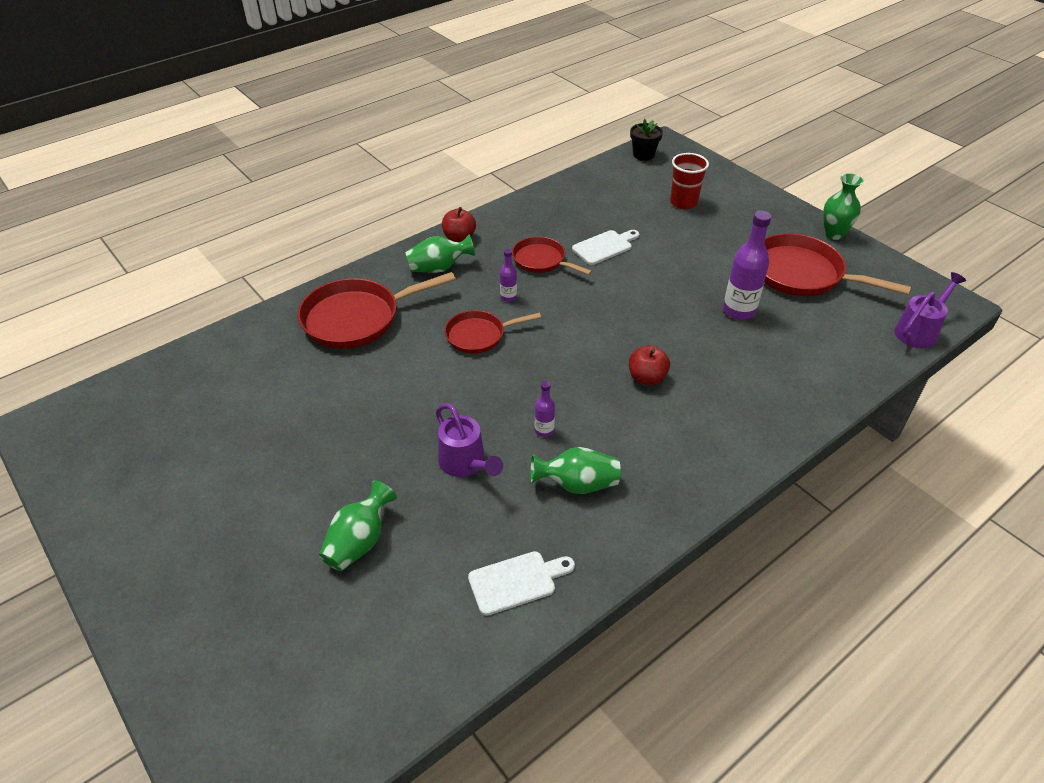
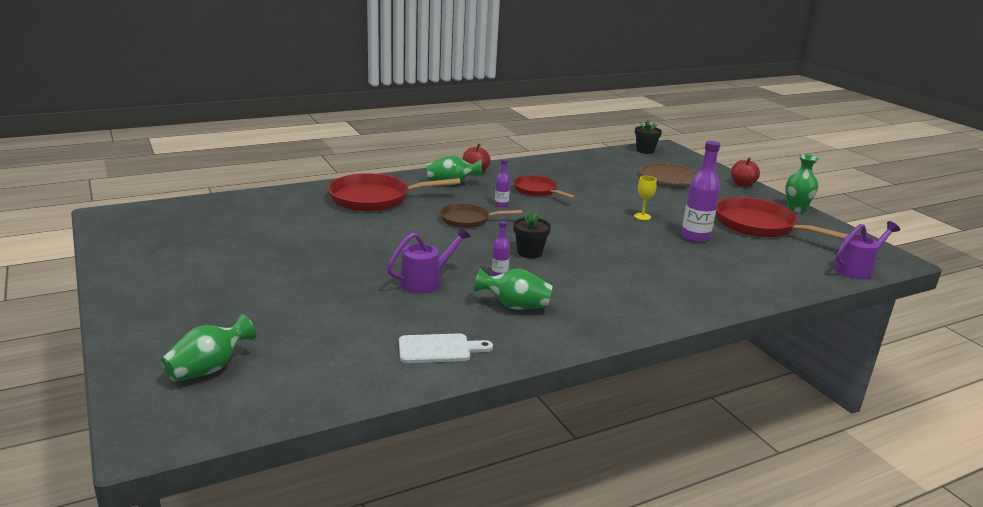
camera: 10 degrees right, 20 degrees down
(359, 541) = (319, 308): green vase -> green vase (209, 369)
(465, 464) = (426, 282): purple watering can -> purple watering can turned 105 degrees counterclockwise
(479, 335) = (468, 220): red pan -> brown pan
(566, 382) = (529, 252): none -> black flower pot
(604, 247) = (592, 190): white cutting board -> none
(646, 378) = (599, 260): red apple -> red apple (742, 184)
(672, 285) = (642, 216): none -> yellow goblet
(683, 202) = (669, 177): red cup -> brown plate

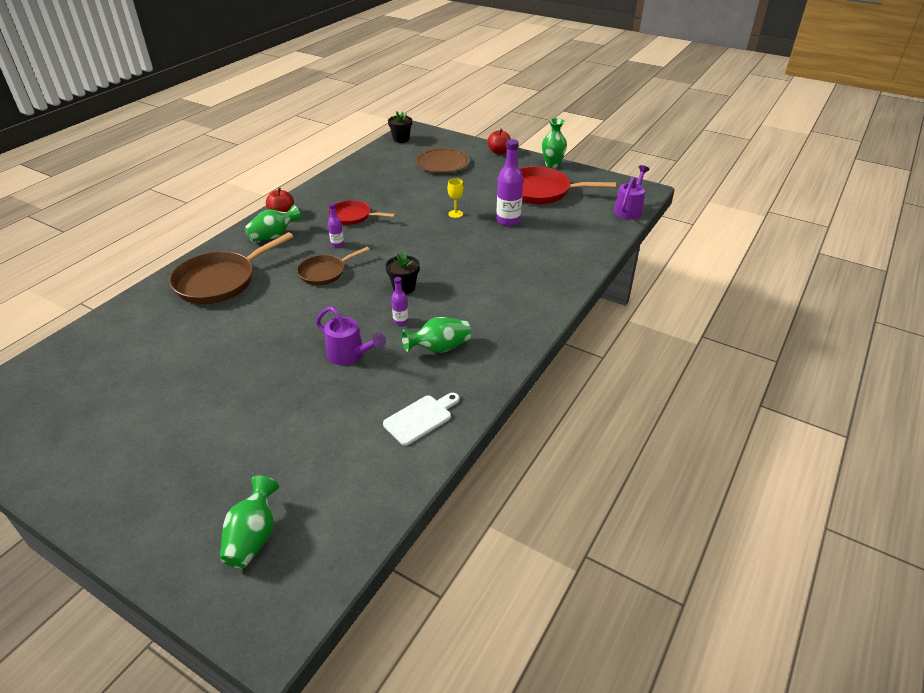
camera: 30 degrees left, 15 degrees up
(375, 199) = (220, 281): red pan -> brown pan
(426, 282) = (350, 355): purple watering can -> purple watering can turned 105 degrees clockwise

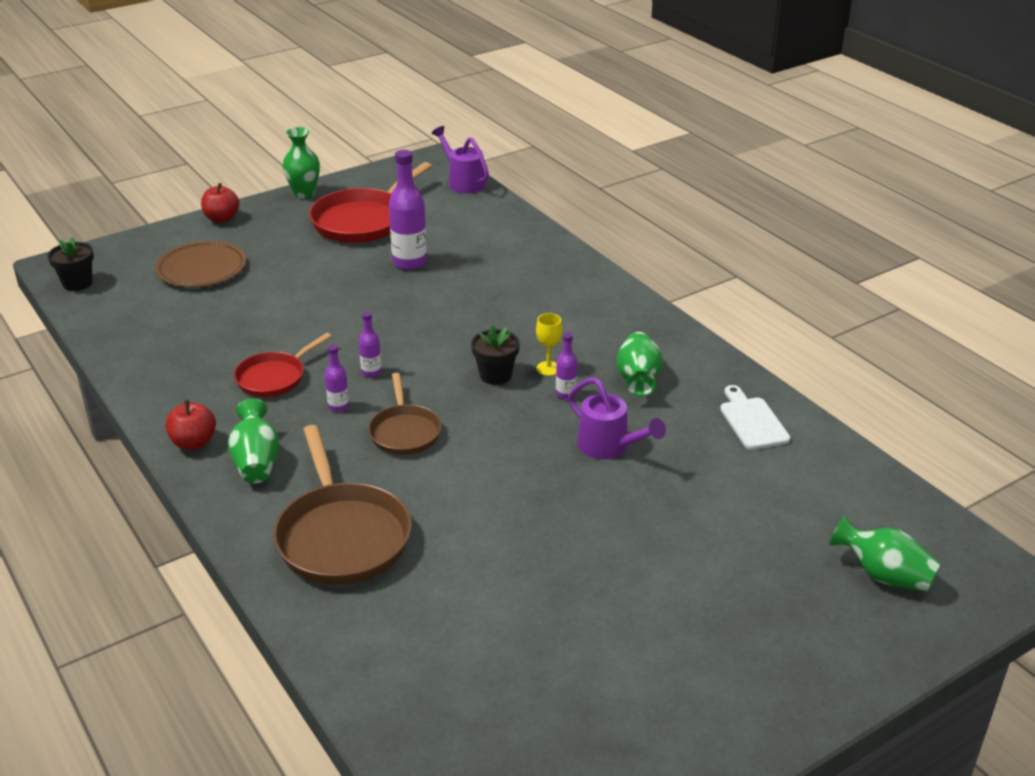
camera: 65 degrees left, 5 degrees down
(350, 355) = (609, 447): purple watering can -> purple watering can turned 75 degrees clockwise
(378, 244) = (371, 372): none -> purple bottle
(455, 214) = (354, 294): yellow goblet -> yellow goblet (548, 368)

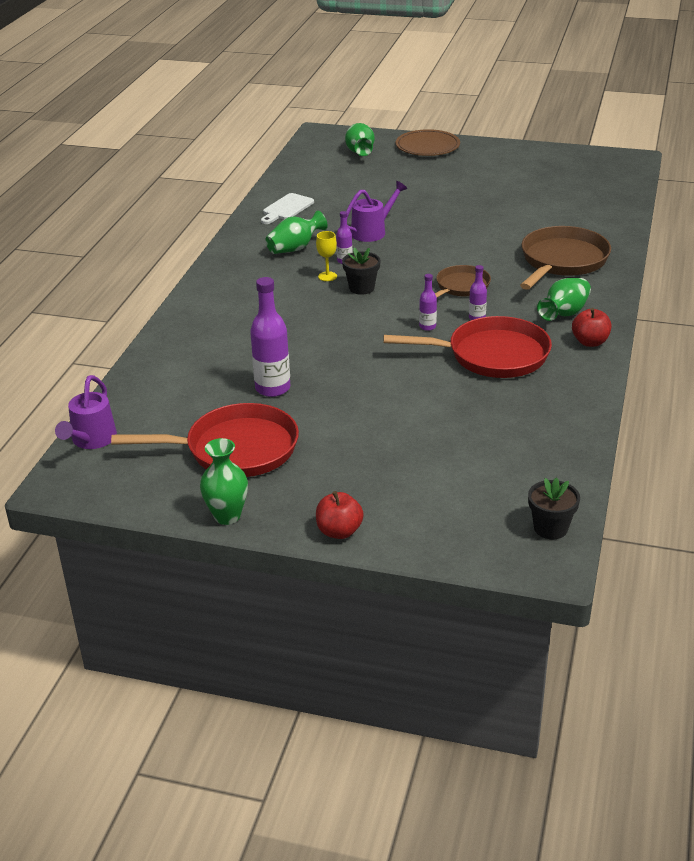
camera: 130 degrees left, 0 degrees up
(201, 269) = (429, 479): brown plate -> brown plate (427, 146)
(274, 377) = (491, 355): red pan -> red pan, size x1.68
(609, 447) = (372, 231): purple watering can -> purple watering can turned 45 degrees clockwise

